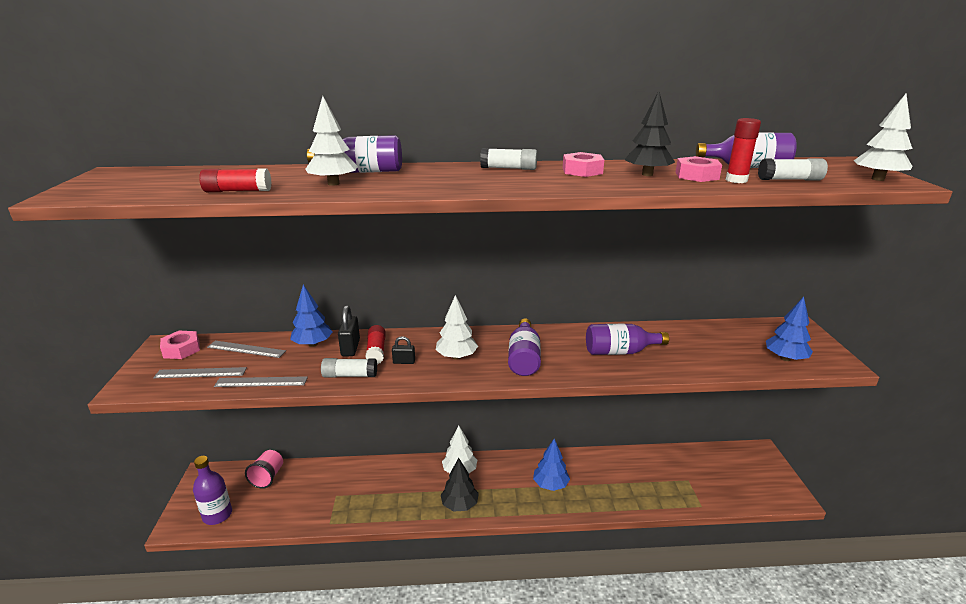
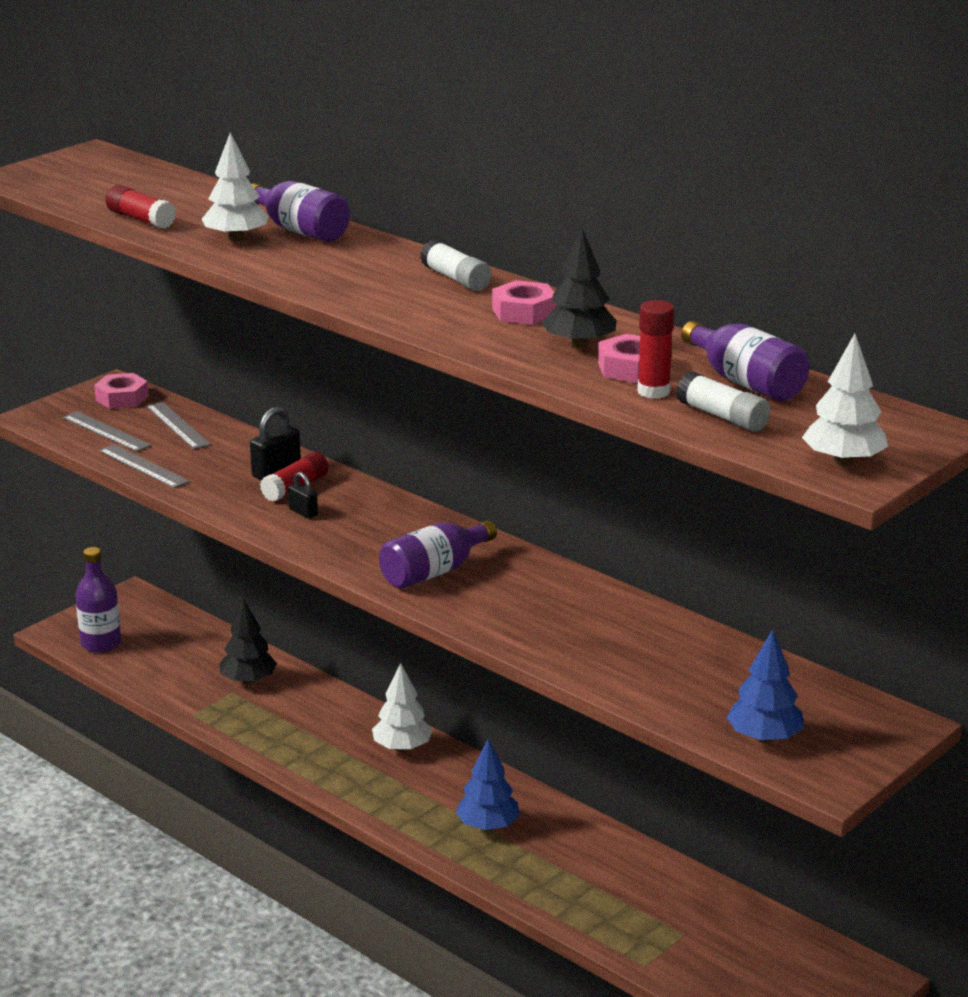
camera: 45 degrees right, 0 degrees up
(267, 477) = (189, 633): pink cup -> none
(313, 344) = (246, 450): blue tree -> none
(350, 375) = (229, 499): white glue stick -> none
(456, 357) = (366, 534): white tree -> none
(459, 505) = (348, 779): black tree -> black tree (248, 680)
(620, 352) = (563, 622): purple bottle -> none

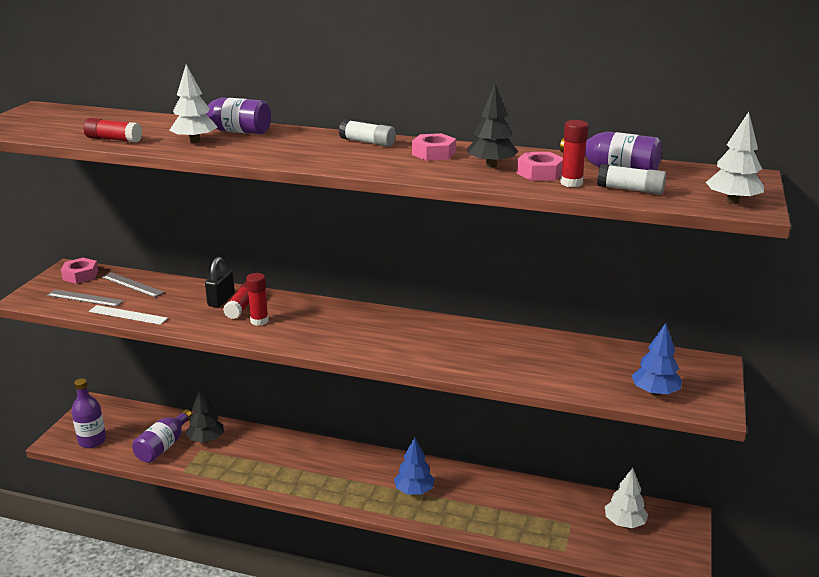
camera: 25 degrees left, 0 degrees up
(143, 466) = (128, 315): grey ruler -> white ruler
(303, 512) = (259, 321): black padlock -> red glue stick
(402, 747) = (329, 456): white tree -> white tree (624, 523)
(434, 572) = (374, 339): purple bottle -> purple bottle (163, 446)

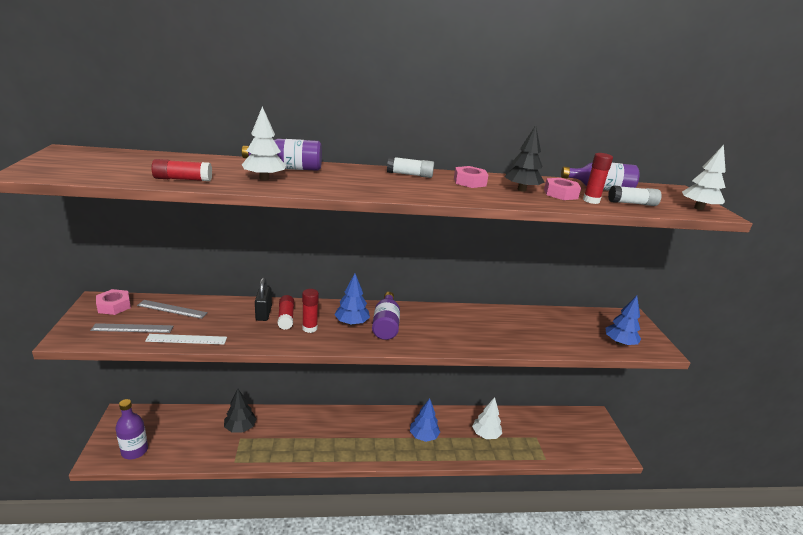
camera: 25 degrees left, 0 degrees up
(163, 446) = (205, 442): purple bottle -> purple bottle (386, 325)
(311, 322) = (351, 323): none -> blue tree
(624, 523) = (566, 428): white tree -> white tree (485, 434)

